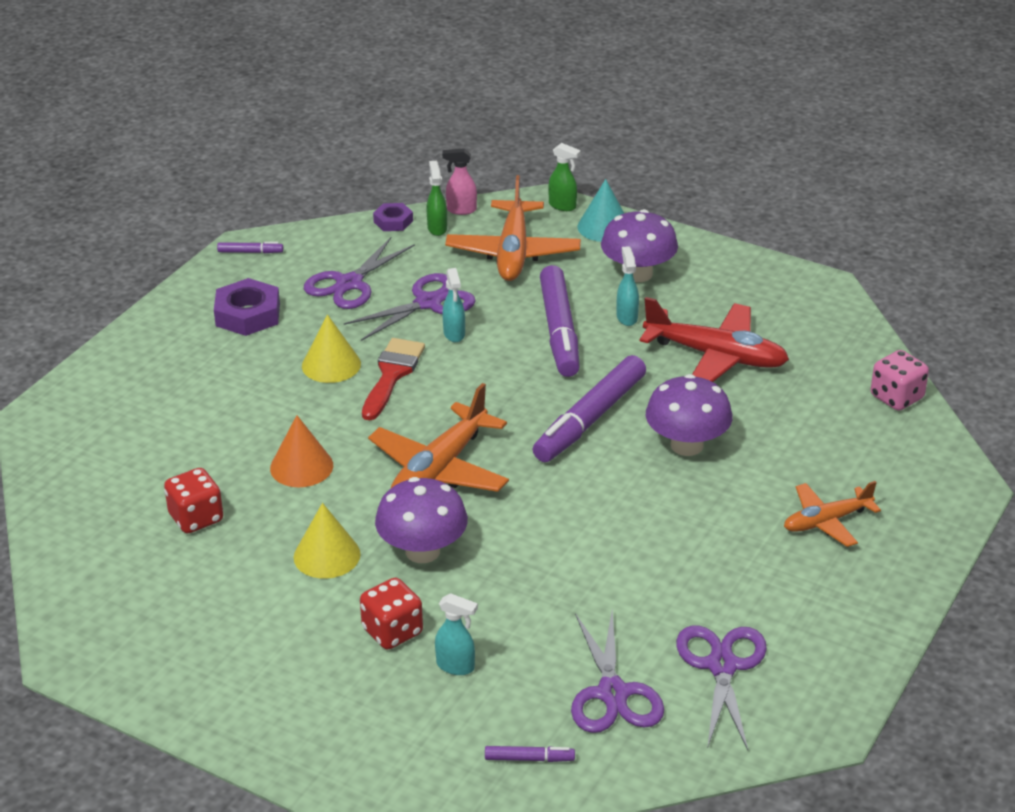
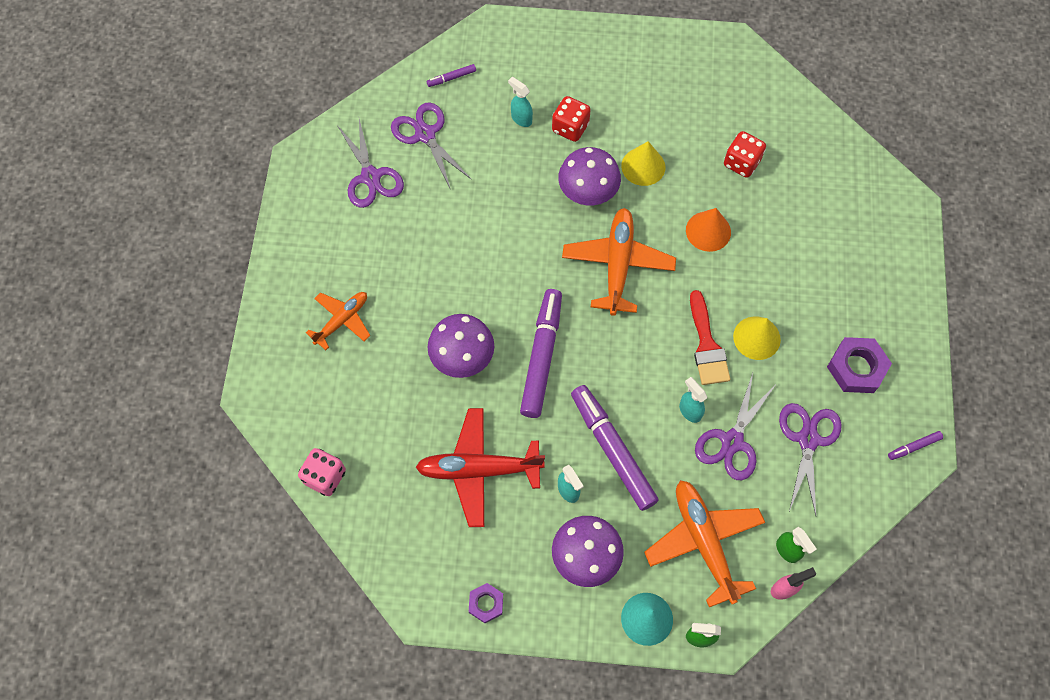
camera: 155 degrees right, 30 degrees up
(393, 221) = (830, 544): purple nut -> purple nut (486, 603)
(456, 666) = (521, 119): turquoise spray bottle -> turquoise spray bottle turned 45 degrees clockwise

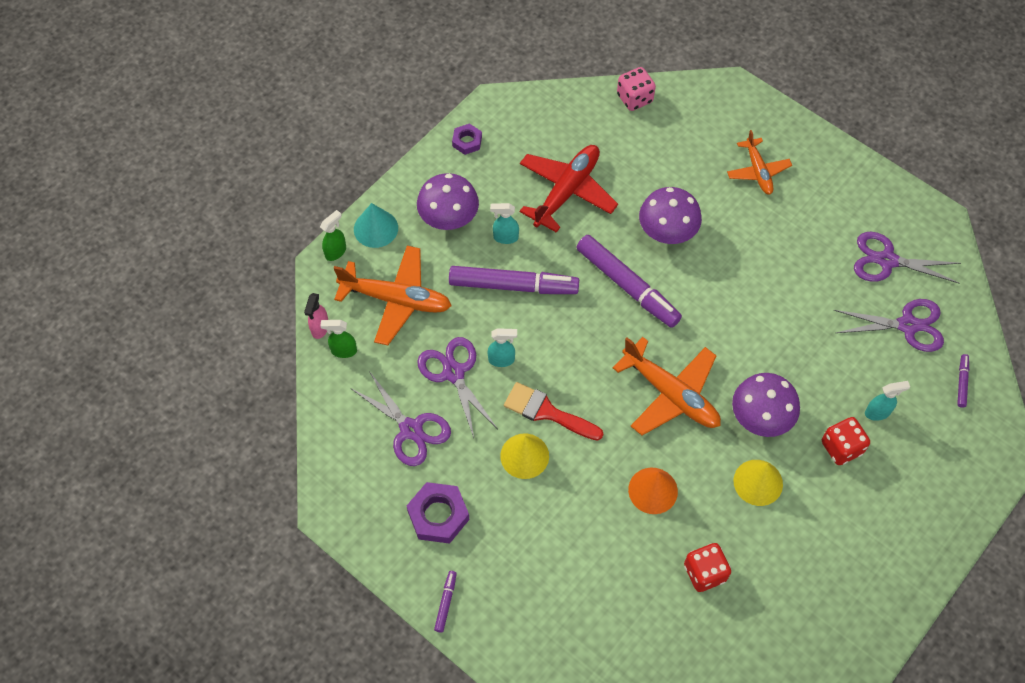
camera: 125 degrees right, 5 degrees down
(914, 447) = (340, 506): purple marker -> purple marker (445, 603)

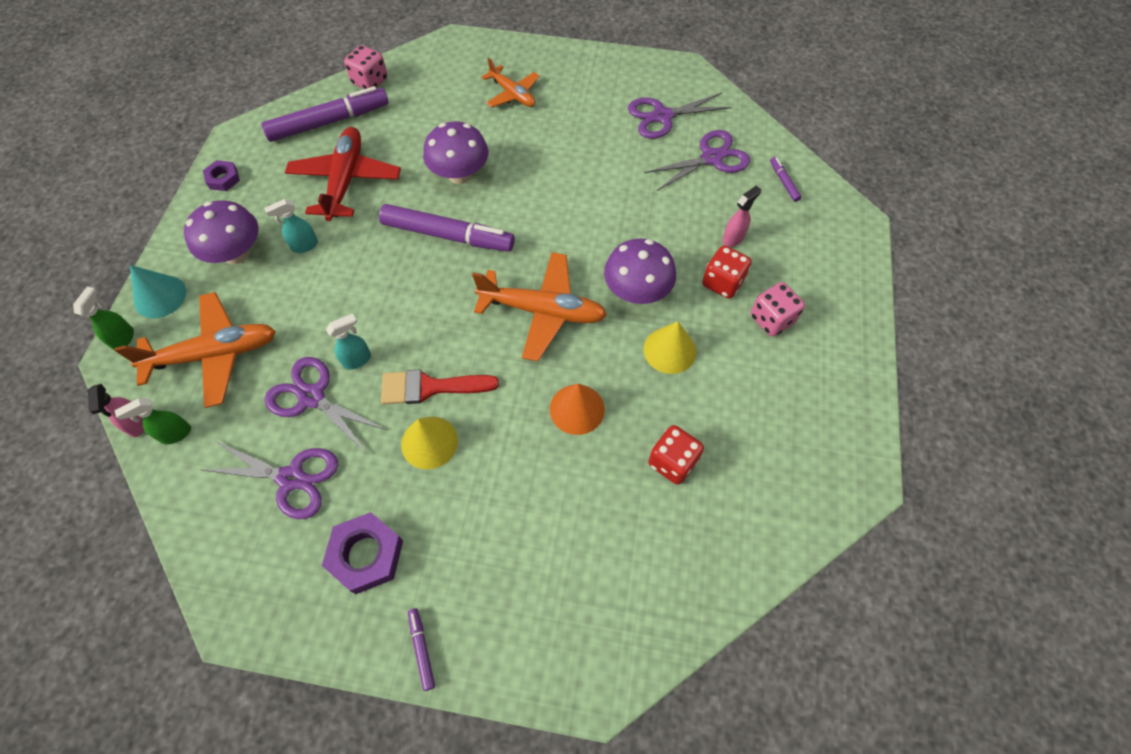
camera: 30 degrees left, 0 degrees up
(512, 285) = (334, 285): purple marker -> purple marker (328, 122)
(864, 502) = (771, 319): none -> pink dice
(877, 412) = (733, 238): turquoise spray bottle -> pink spray bottle

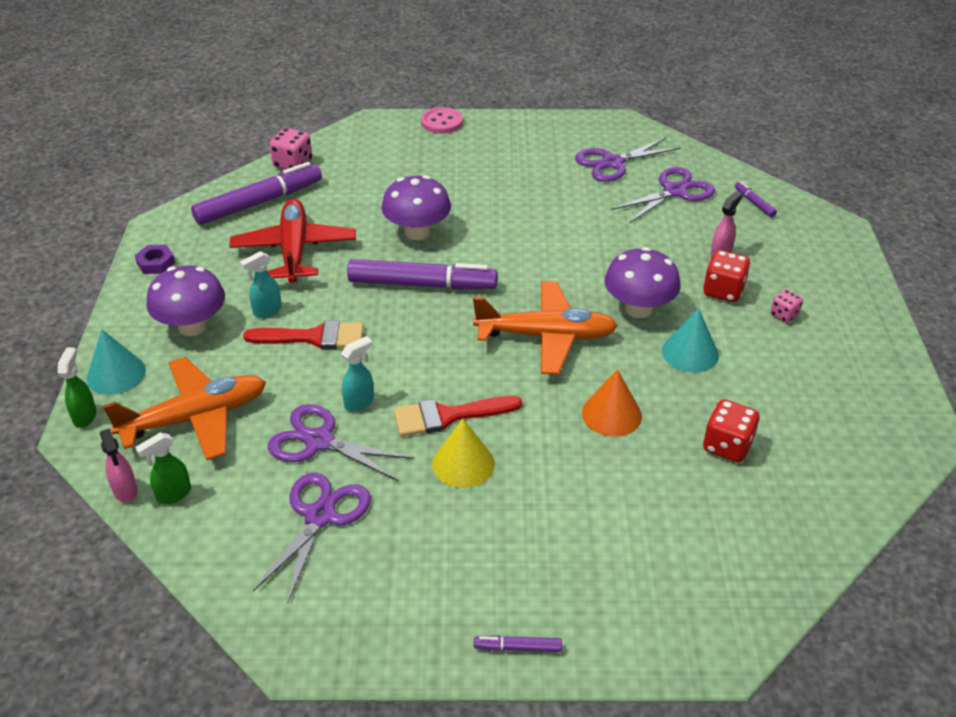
camera: 10 degrees left, 20 degrees down
(291, 478) = (320, 516): purple scissors -> purple scissors turned 75 degrees counterclockwise
(337, 281) = (314, 337): none -> red brush
(366, 555) = (427, 572): purple nut -> none
(422, 650) = (518, 648): purple marker -> purple marker turned 60 degrees counterclockwise
(512, 94) = (450, 160): orange plane -> none
(517, 48) = (442, 122): none -> pink button
(669, 350) = (690, 353): yellow cone -> turquoise cone
(771, 319) = (784, 315): pink dice -> pink dice, size x0.60

